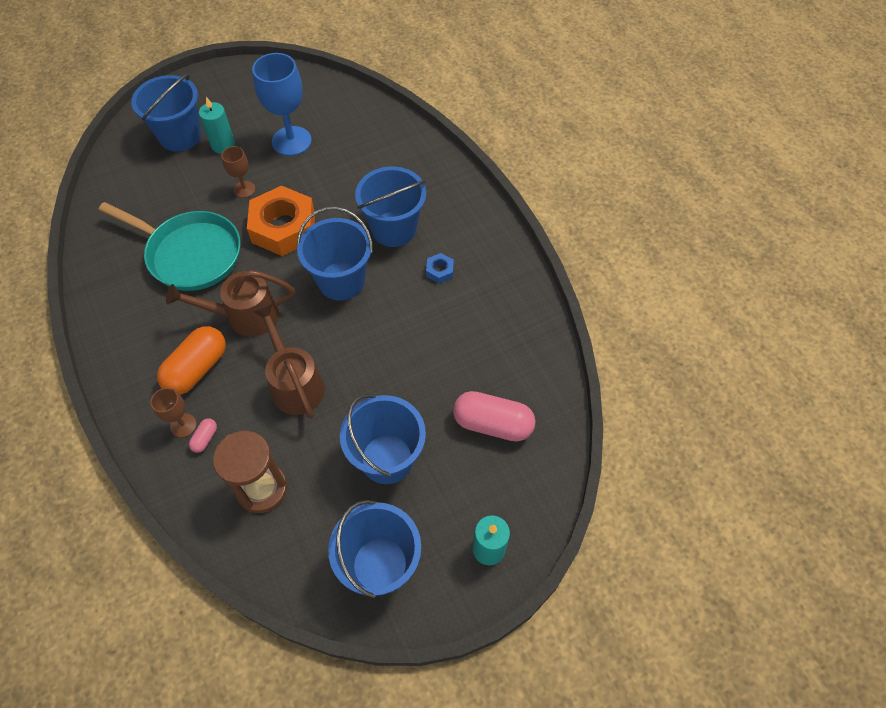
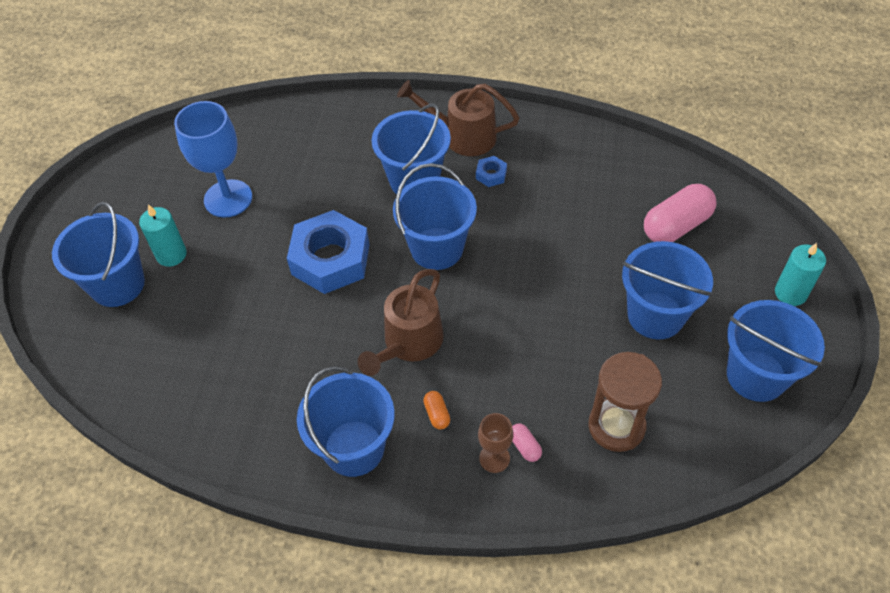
camera: 50 degrees left, 5 degrees down
(139, 338) = (354, 448): none -> blue bucket
(190, 254) = (287, 352): turquoise pan -> none
(197, 369) = (437, 414): orange capsule -> orange capsule, size x0.44
(244, 189) = (249, 266): brown goblet -> none
(284, 227) = (330, 259): orange nut -> blue nut
(294, 383) = (520, 342): brown watering can -> brown watering can (462, 136)

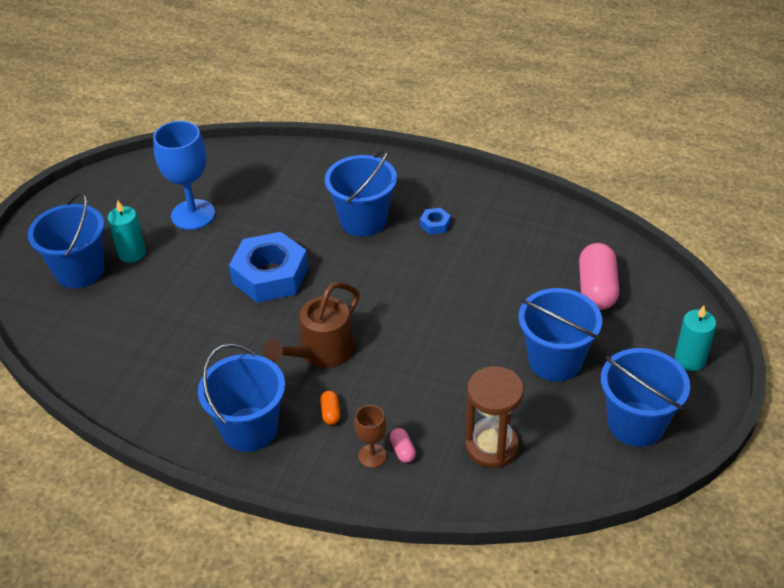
camera: 10 degrees right, 10 degrees down
(437, 248) = (368, 279): blue bucket -> none
(462, 136) = (417, 189): brown watering can -> none
(676, 226) = (596, 289): pink capsule -> pink capsule turned 60 degrees counterclockwise

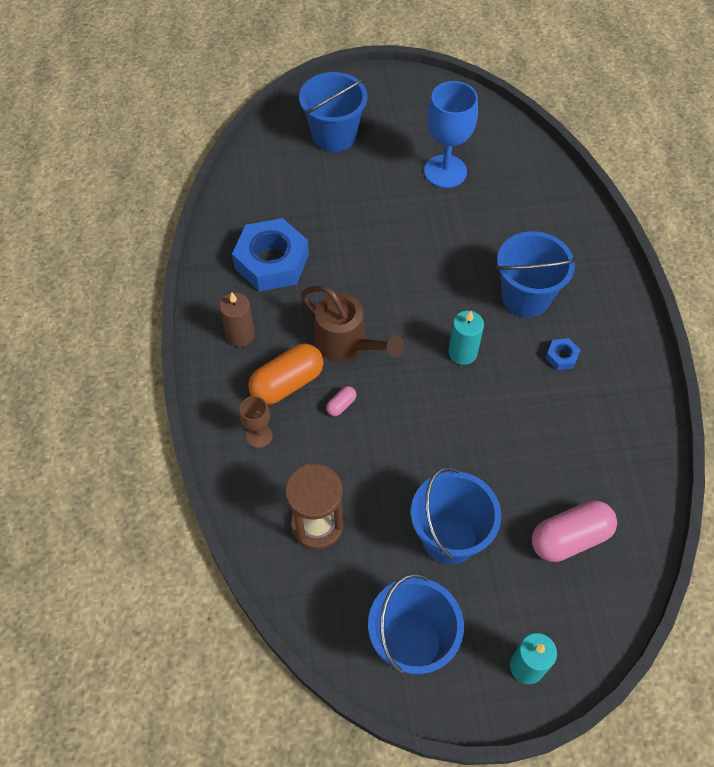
camera: 60 degrees right, 15 degrees up
(132, 253) = (374, 157): turquoise candle -> turquoise candle (462, 352)
(249, 429) = (240, 335): blue bucket -> brown candle
(270, 275) = (412, 262): blue nut -> blue nut (272, 262)
(321, 353) = (347, 344): brown watering can -> brown watering can turned 150 degrees counterclockwise
(330, 413) = (287, 383): orange capsule -> orange capsule, size x2.26
(402, 450) = (276, 456): pink capsule -> pink capsule (341, 405)

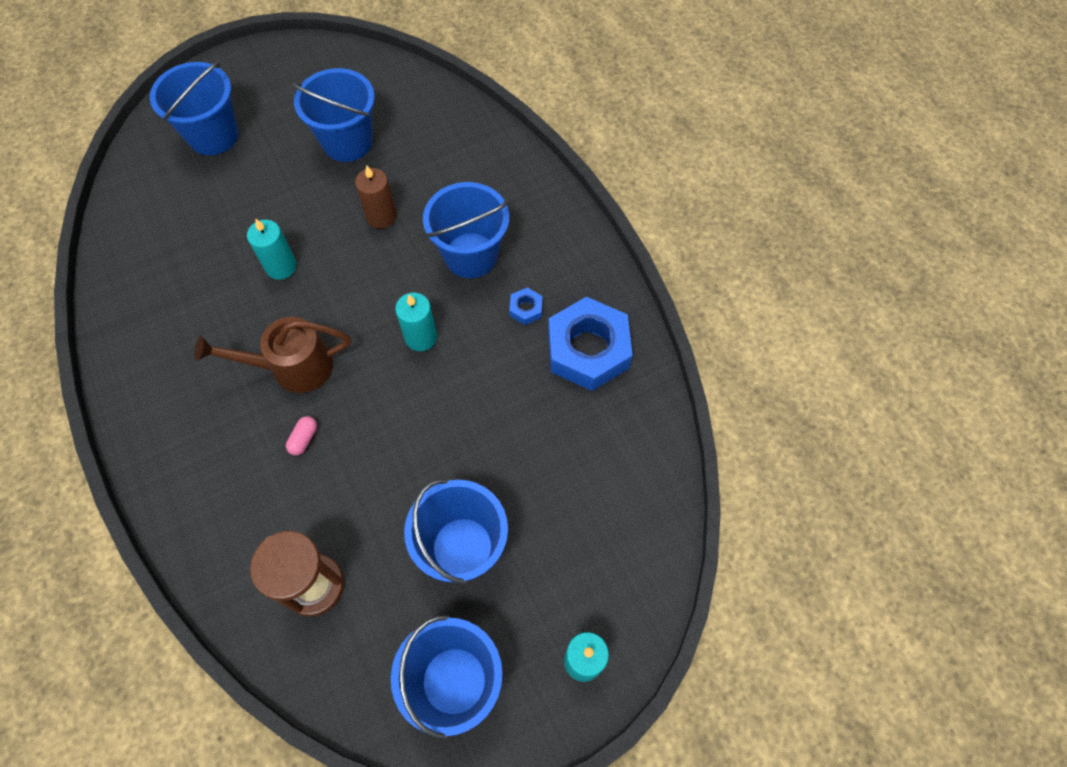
camera: 20 degrees left, 5 degrees up
(240, 335) = (166, 395): brown candle -> brown candle (381, 216)
(259, 436) = (220, 505): brown goblet -> none
(272, 262) = (180, 299): blue nut -> blue nut (588, 350)
(287, 383) = (236, 434): orange capsule -> none
(347, 344) = (292, 367): brown watering can -> brown watering can turned 150 degrees clockwise
(361, 259) = (281, 266): none -> turquoise candle
(445, 171) = (347, 142): blue goblet -> blue bucket
(570, 538) = (588, 504): pink capsule -> none

